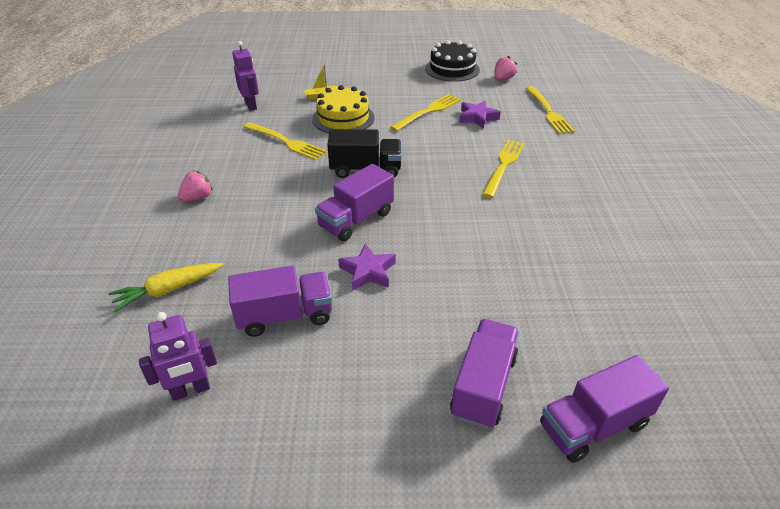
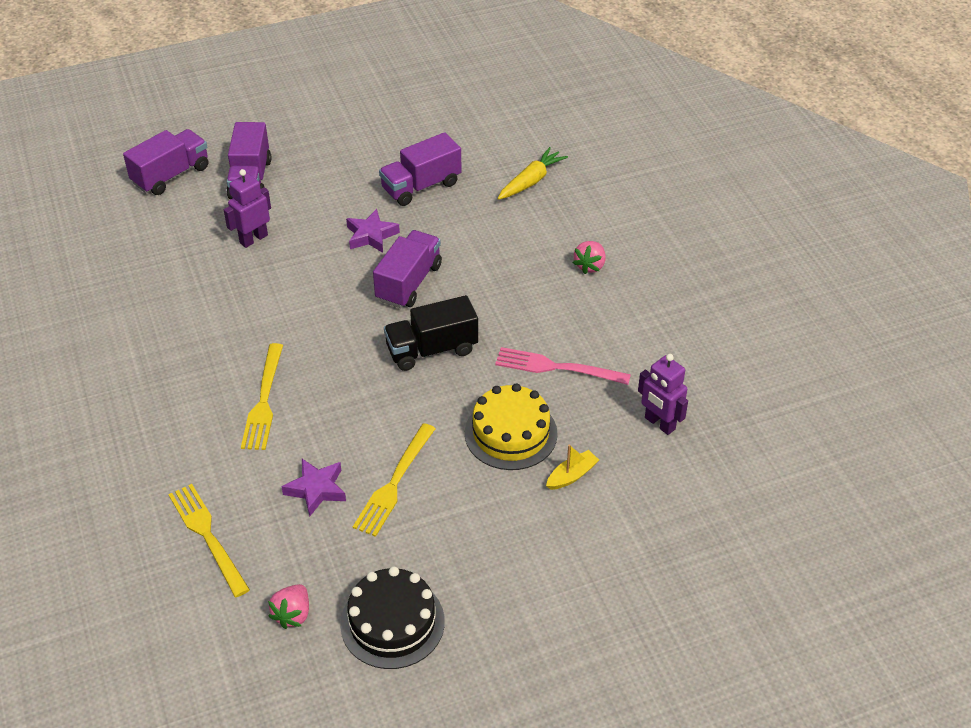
camera: 160 degrees right, 5 degrees up
(191, 390) = (454, 131): purple robot -> purple robot (253, 239)
(286, 142) = (556, 367): yellow fork -> pink fork

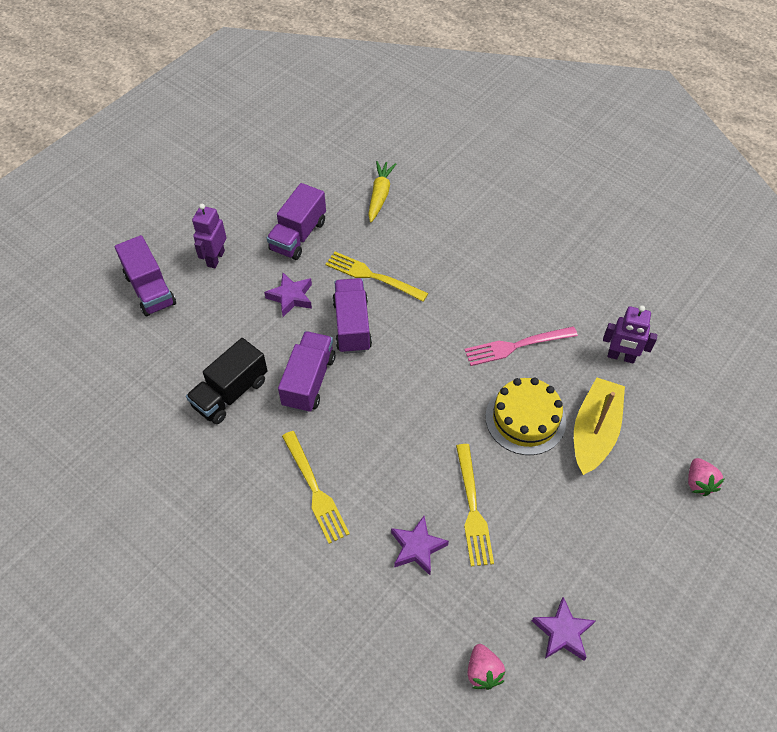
camera: 30 degrees left, 10 degrees up
(171, 175) = (76, 316): purple truck -> purple truck (309, 381)
(207, 535) = (361, 640): yellow fork -> yellow fork (372, 276)
(253, 239) = (194, 344): purple robot -> purple robot (215, 258)
(392, 622) = (562, 632): black cake -> purple star
(431, 349) = (413, 376): black truck -> black truck (230, 393)
(572, 475) = (594, 432): yellow boat -> yellow boat, size x2.07
(590, 266) = (476, 248): pink strawberry -> pink strawberry (699, 482)

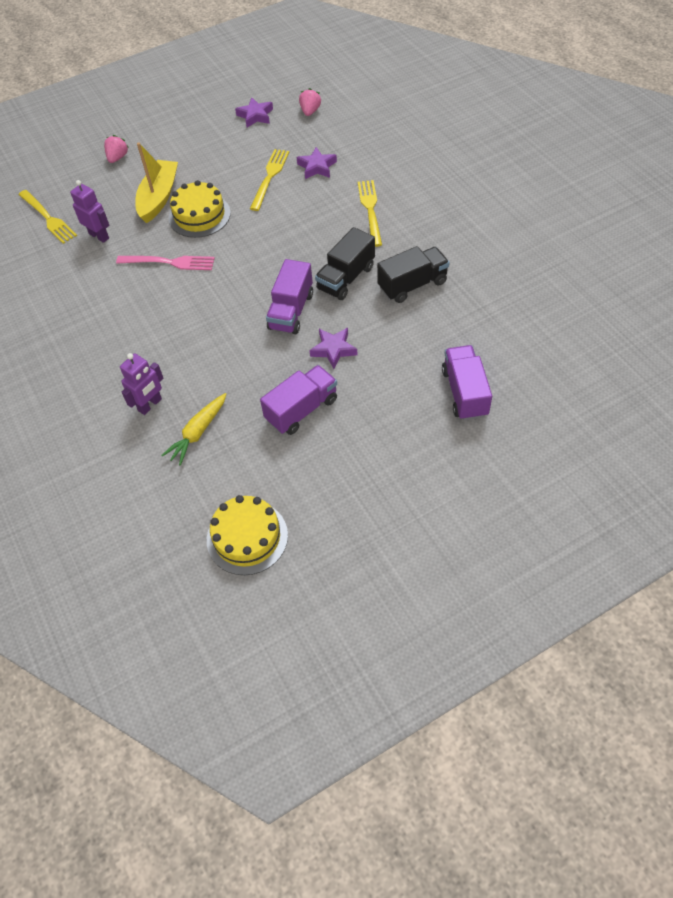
camera: 155 degrees left, 0 degrees up
(215, 258) = (392, 408): purple robot -> purple robot (150, 405)
(300, 139) = (247, 537): none -> yellow cake
(309, 381) = (346, 278): purple truck -> black truck
(372, 276) = (252, 349): yellow fork -> yellow fork (48, 218)
(594, 432) = (159, 197): yellow boat -> yellow boat turned 150 degrees clockwise

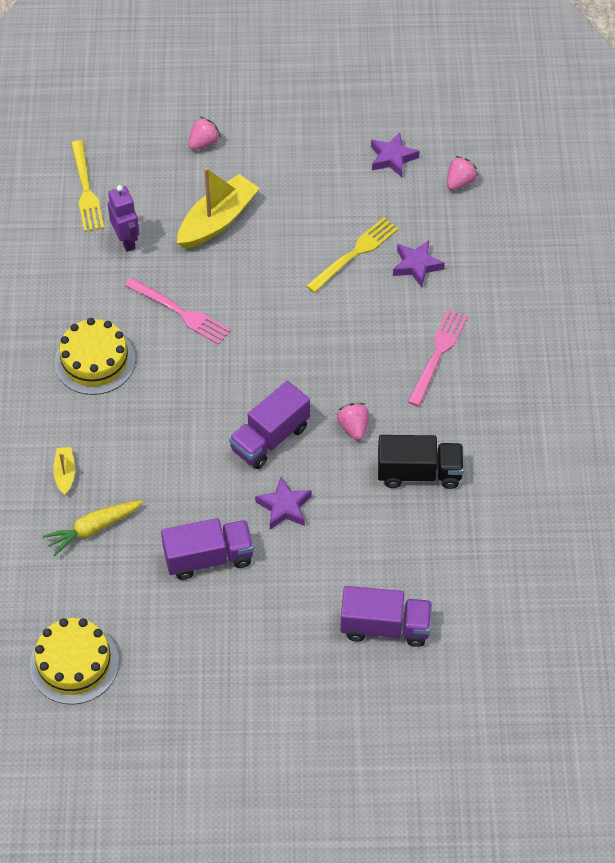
camera: 25 degrees right, 0 degrees up
(150, 405) = (65, 473): purple robot -> yellow boat
(199, 215) = (247, 267): yellow cake -> yellow cake (95, 361)
(346, 278) = (353, 427): black truck -> pink strawberry
(370, 210) = (438, 354): yellow fork -> pink fork
(464, 392) = (385, 627): purple truck -> purple truck turned 75 degrees clockwise

